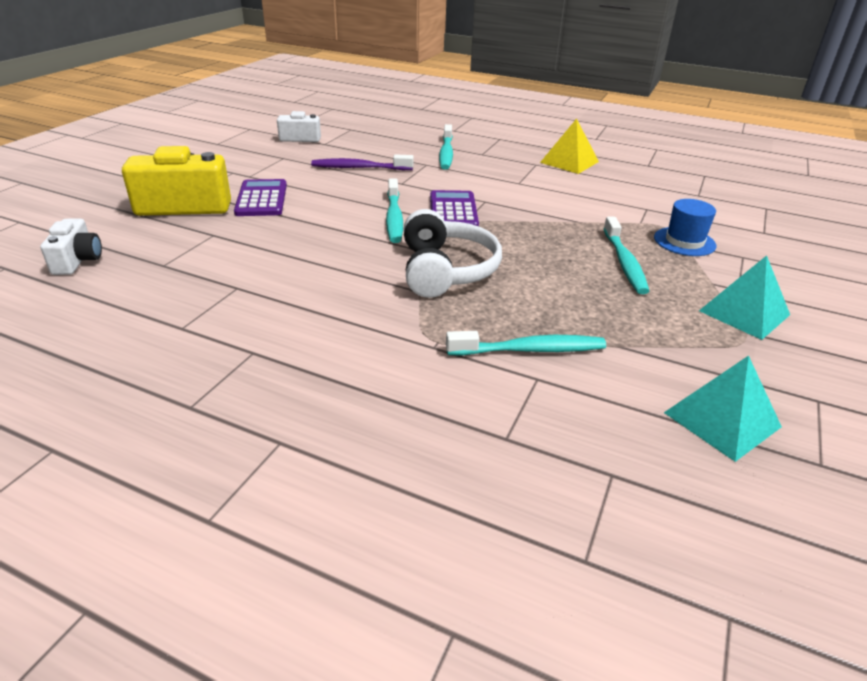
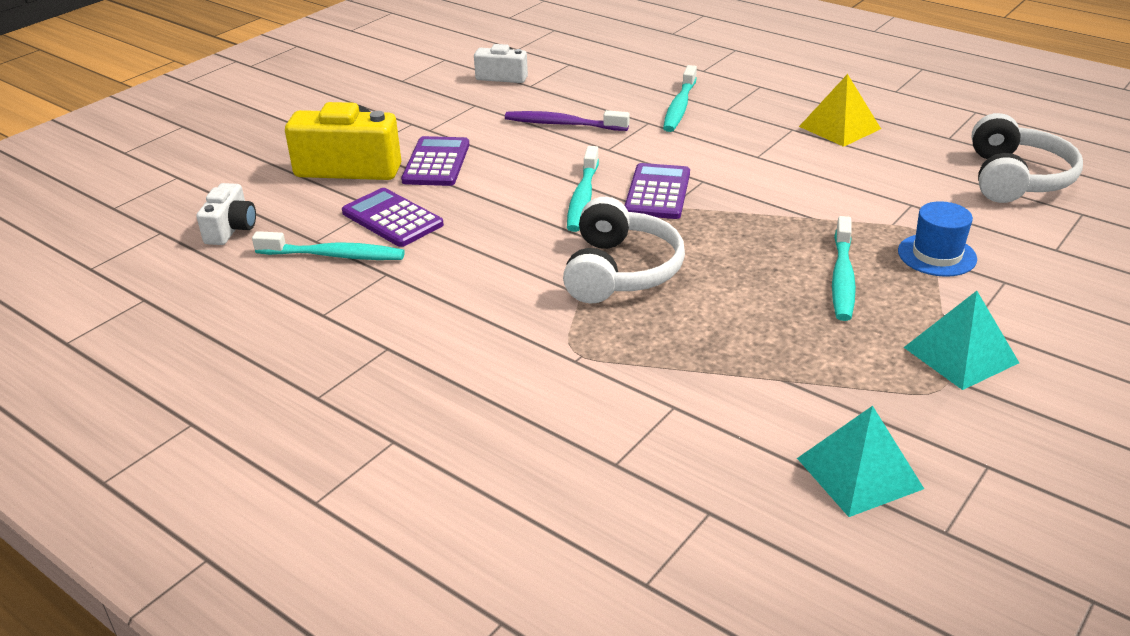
camera: 15 degrees right, 0 degrees up
(232, 243) = (392, 219): none -> purple calculator
(530, 350) = (679, 374): turquoise toothbrush -> turquoise toothbrush (334, 255)
(708, 188) = (1016, 178): none -> white headphones

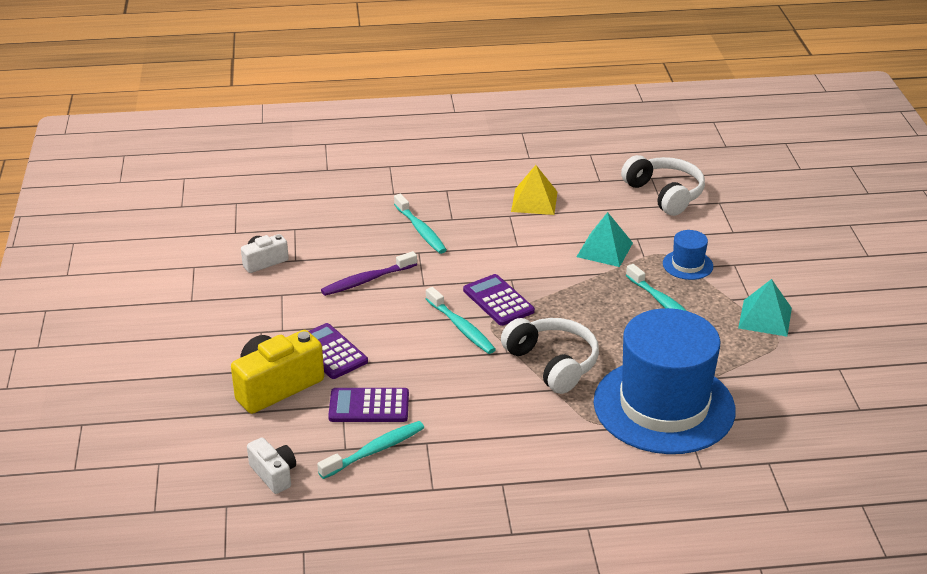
camera: 45 degrees left, 0 degrees up
(675, 375) = (664, 406): none -> blue hat
(859, 473) = (799, 404): turquoise pyramid -> turquoise pyramid (604, 249)

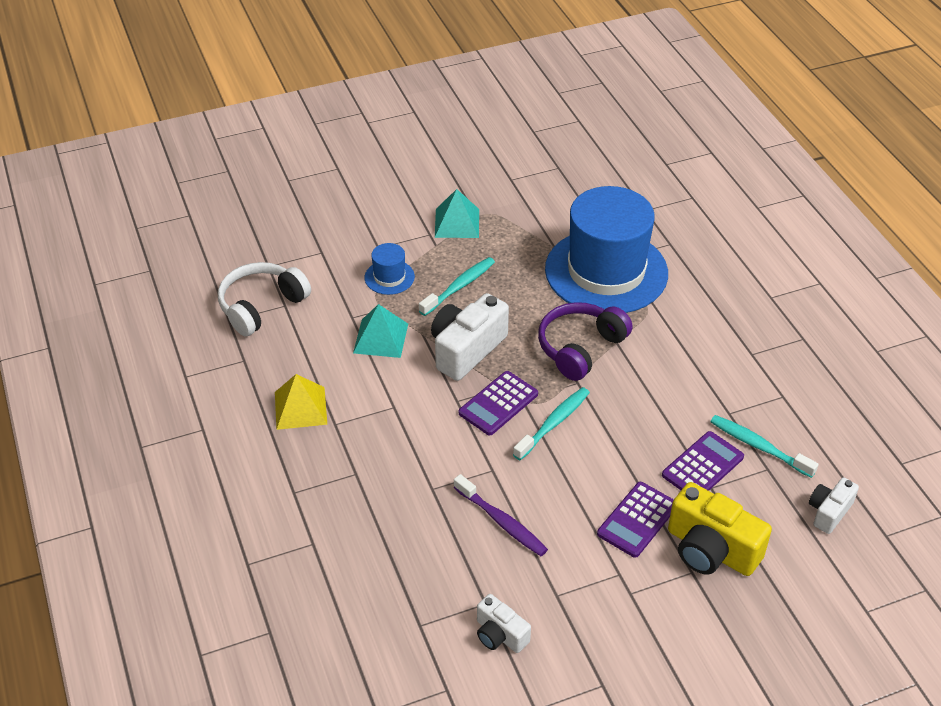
camera: 105 degrees left, 10 degrees up
(369, 406) = (702, 466): purple calculator -> purple calculator turned 120 degrees counterclockwise
(421, 230) = (388, 496): turquoise toothbrush -> none
(553, 363) = (580, 348): white headphones -> purple headphones
(574, 294) = (466, 349): none -> white camera

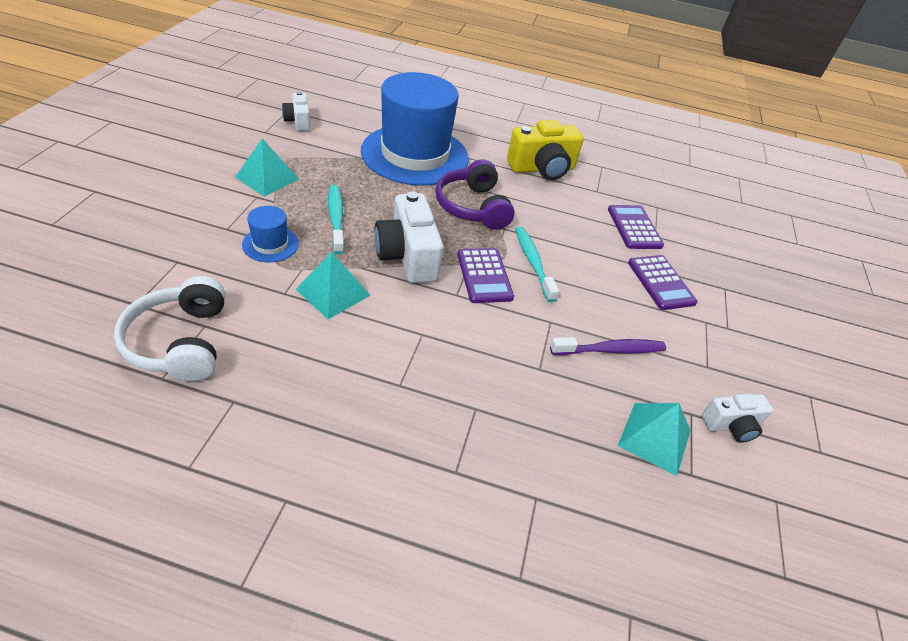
camera: 60 degrees left, 0 degrees up
(300, 408) = (351, 397): yellow pyramid -> none
(434, 588) = (654, 437): none -> turquoise pyramid
(711, 550) = (710, 269): yellow camera -> yellow camera (542, 169)
(758, 446) = (635, 198): turquoise toothbrush -> none
(829, 512) = (710, 208): white camera -> white camera (298, 121)

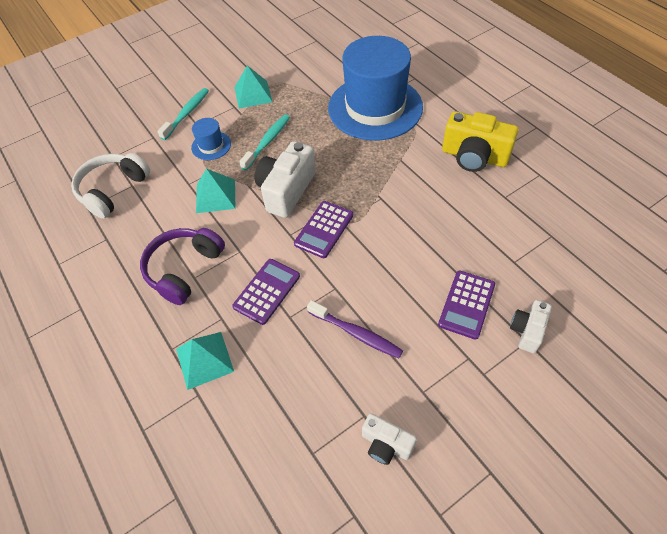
camera: 50 degrees right, 10 degrees up
(298, 121) = (315, 52): white camera -> white camera (527, 331)
(473, 207) = (374, 170): purple headphones -> purple headphones (184, 269)
(533, 262) = (373, 236): turquoise toothbrush -> turquoise toothbrush (187, 113)
(634, 227) = (501, 245): purple calculator -> purple calculator (267, 291)
(654, 437) = (315, 412): turquoise pyramid -> turquoise pyramid (204, 360)

